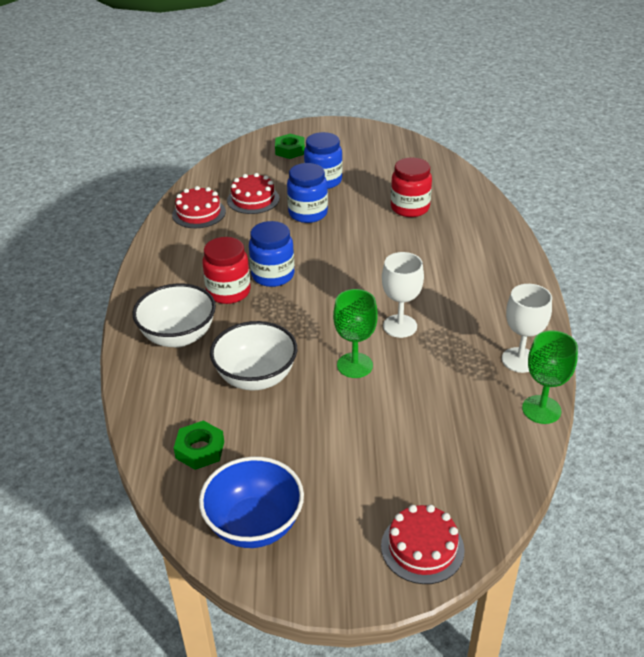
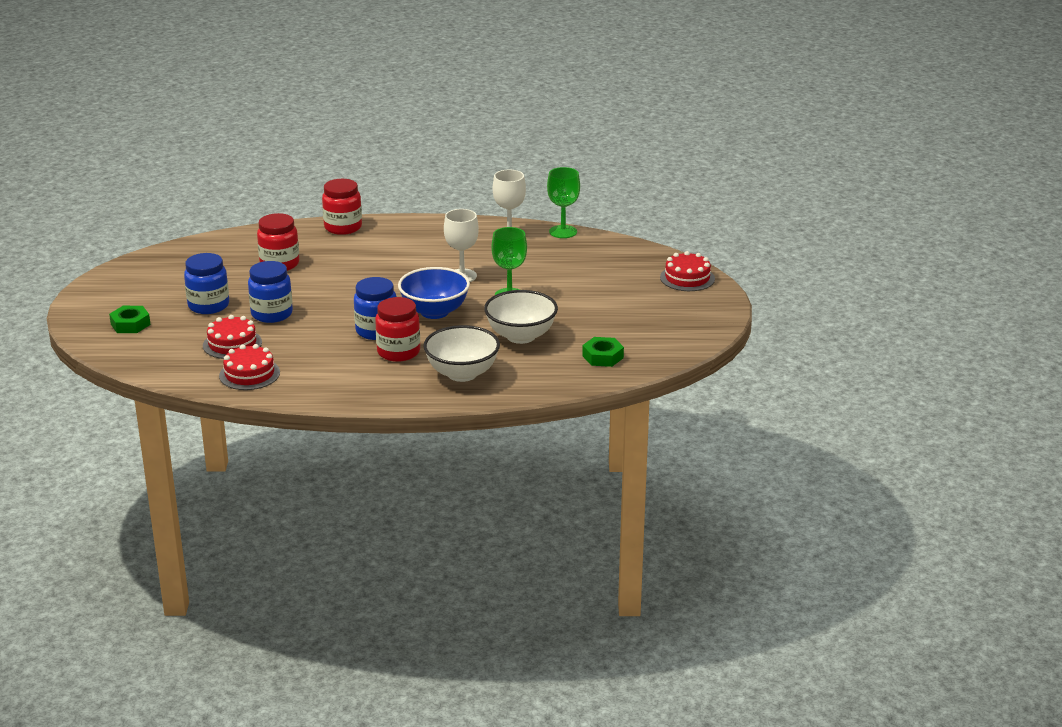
camera: 90 degrees left, 10 degrees down
(254, 525) = (674, 333): blue bowl -> blue bowl (434, 312)
(501, 237) = (343, 227): none -> red jar

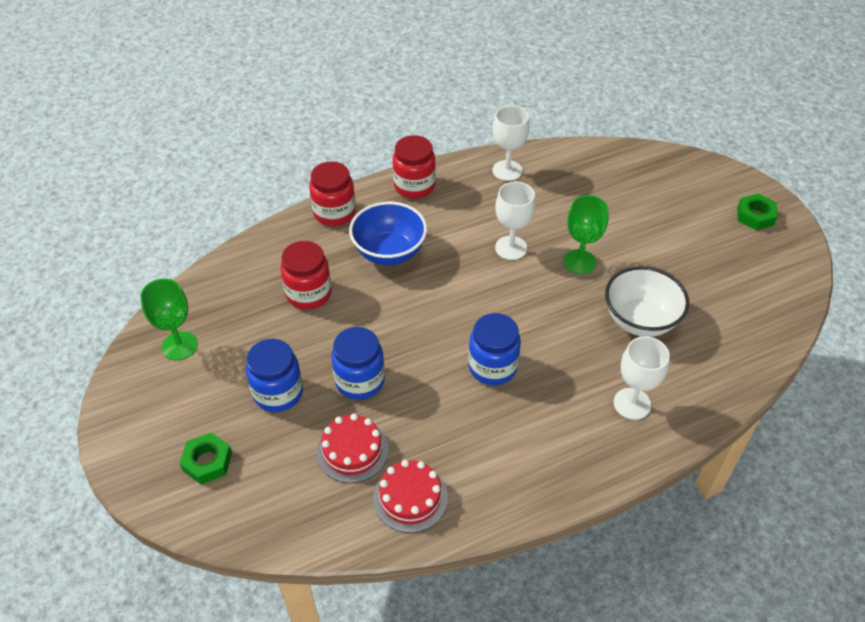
camera: 25 degrees left, 20 degrees up
(398, 352) = (541, 393): red jar -> red jar (414, 186)
(434, 312) = (527, 313): blue bowl -> blue bowl (389, 252)
(462, 373) = (632, 404): white bowl -> white goblet
(563, 232) = (554, 151): green goblet -> green goblet (179, 346)
(602, 357) = (740, 323): green nut -> green nut (755, 216)
(687, 278) = (716, 180): red cake -> none

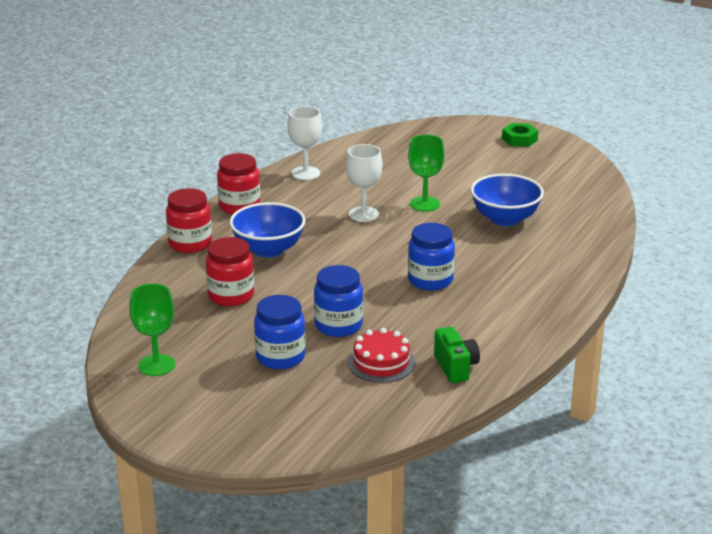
camera: 35 degrees left, 20 degrees down
(207, 462) = (272, 415): green nut -> none
(410, 498) = (455, 367): red cake -> green camera
(632, 404) = (550, 261): white goblet -> none
(640, 320) = (505, 219): white bowl -> blue bowl

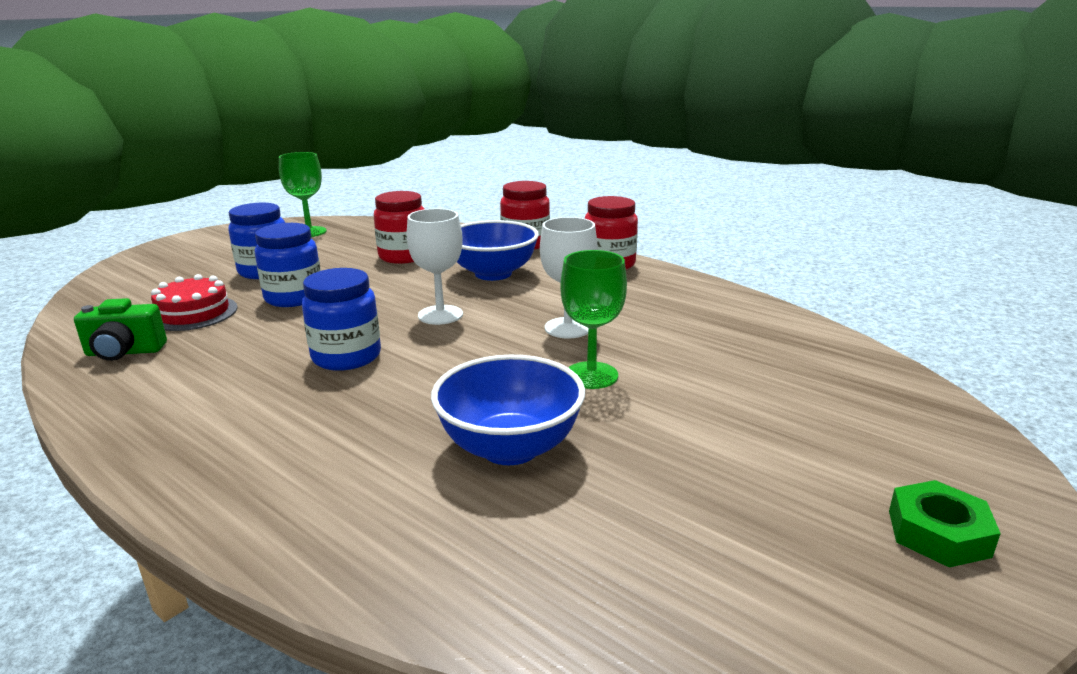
camera: 100 degrees right, 5 degrees down
(305, 173) = (706, 300): white goblet -> white goblet (440, 315)

